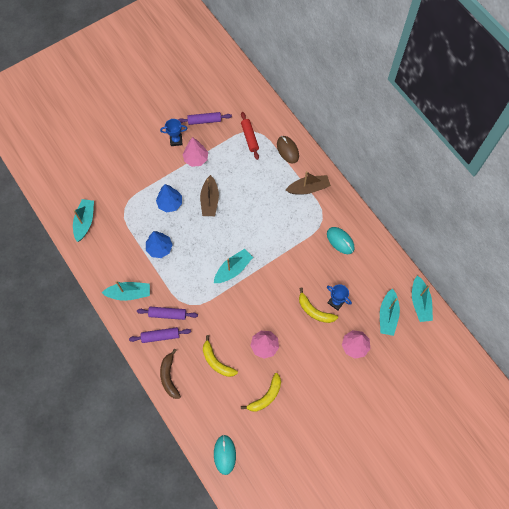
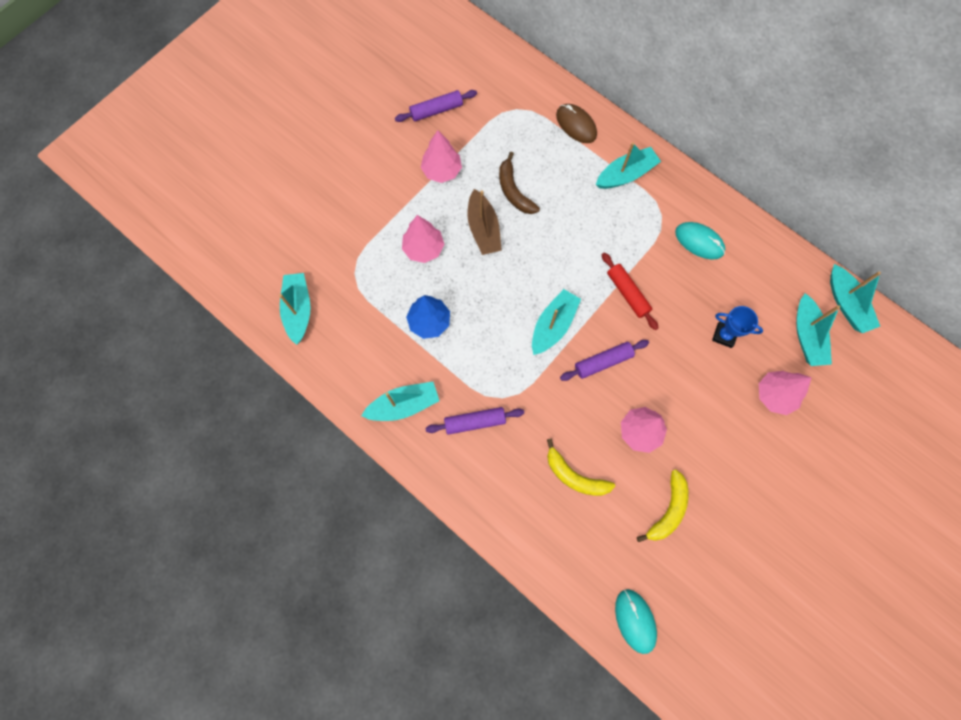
camera: 15 degrees left, 5 degrees up
(160, 336) = (475, 460): purple rolling pin -> purple rolling pin (603, 362)
(169, 377) = (508, 520): brown banana -> brown banana (514, 191)
(170, 203) = (423, 248): blue tree -> pink tree
(176, 140) = (402, 150): blue trophy -> none
(249, 137) = (513, 119): red rolling pin -> red rolling pin (627, 293)
(308, 188) = (625, 174): brown boat -> turquoise boat
(314, 311) = (697, 357): yellow banana -> none

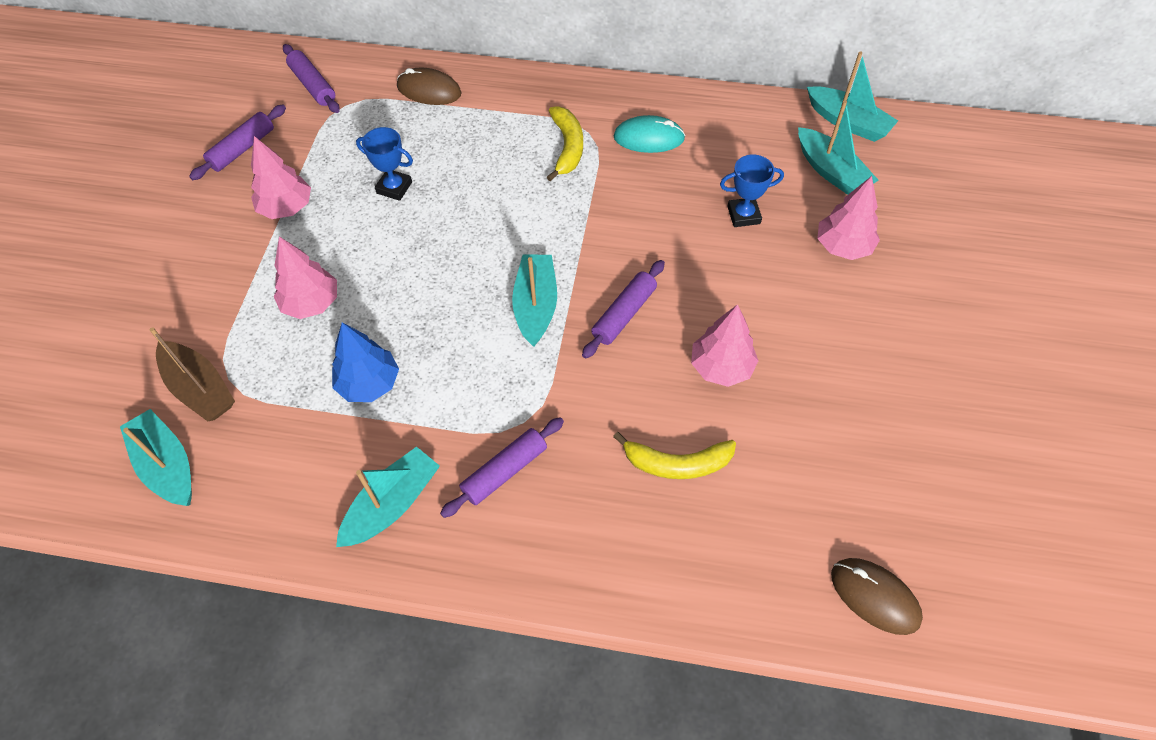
camera: 30 degrees left, 15 degrees down
(483, 229) = (379, 245): brown boat -> brown boat (200, 388)
(504, 81) = (313, 85): none -> purple rolling pin
(514, 191) = (394, 188): brown banana -> blue trophy
(625, 174) = (520, 112): turquoise boat -> none
(627, 293) = (603, 227): red rolling pin -> none
(635, 620) = (875, 596): turquoise mouse -> brown mouse
(668, 510) = (817, 437): yellow banana -> yellow banana (567, 147)

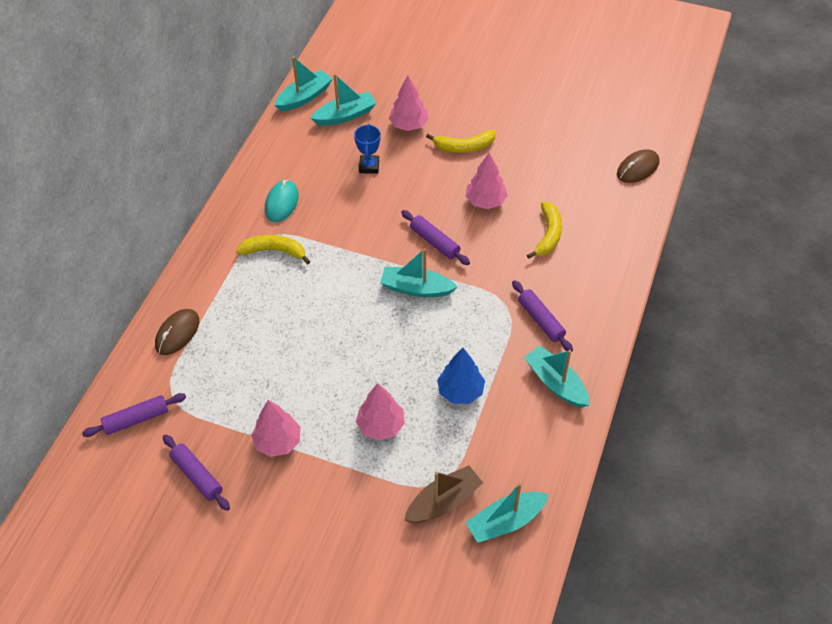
camera: 80 degrees left, 5 degrees down
(394, 188) = (279, 365): blue trophy -> none
(825, 323) = (464, 147): none -> yellow banana

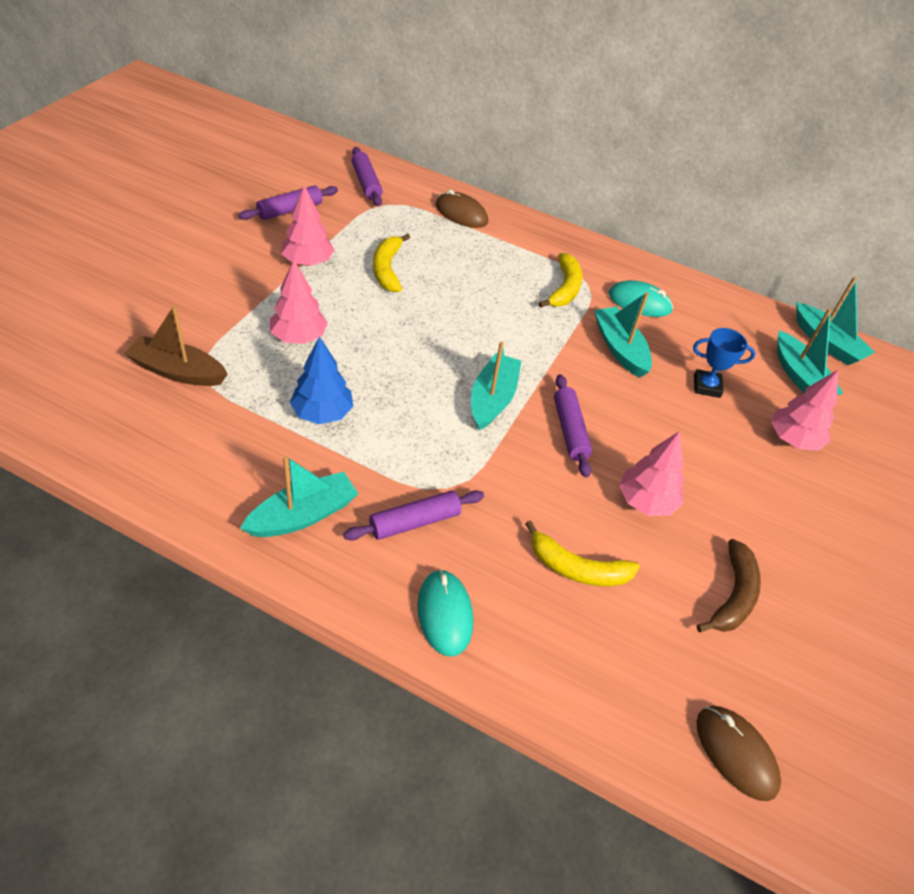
camera: 90 degrees right, 5 degrees down
(435, 242) = (570, 430): purple rolling pin -> purple rolling pin turned 60 degrees counterclockwise
(443, 501) = (178, 371): brown boat -> brown boat turned 135 degrees clockwise
(464, 147) = (757, 496): yellow banana -> yellow banana (387, 269)
(506, 521) = (124, 420): turquoise boat -> turquoise boat (620, 349)
(542, 163) = (733, 595): none -> brown banana
(602, 296) = (445, 614): none -> turquoise mouse

